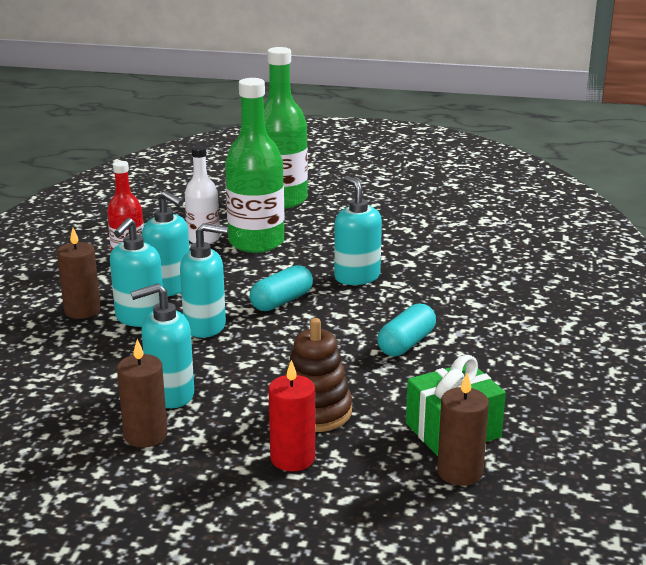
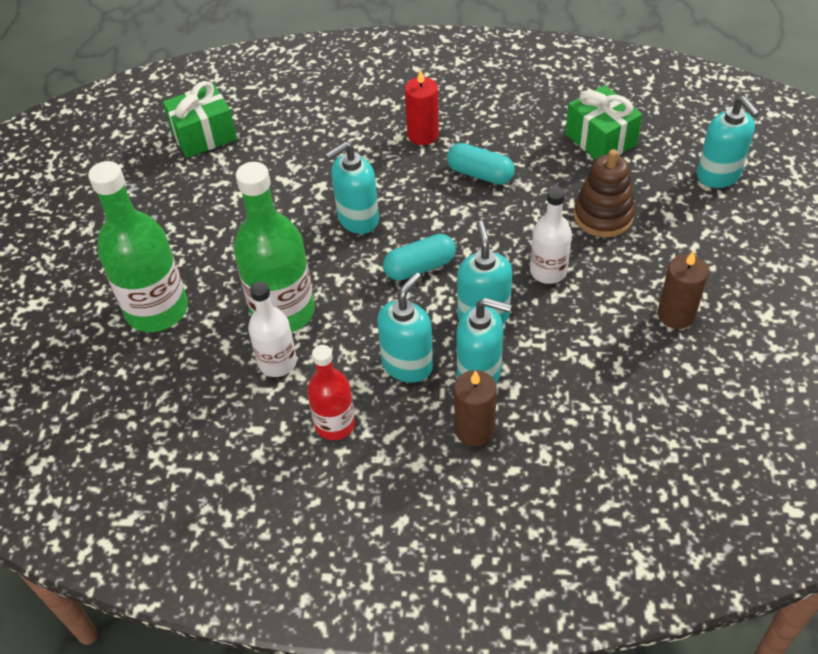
camera: 95 degrees left, 25 degrees up
(170, 394) = (610, 314): turquoise soap dispenser -> turquoise soap dispenser (718, 175)
(246, 366) = (548, 271): none -> white bottle
(281, 301) = (420, 267): turquoise capsule -> turquoise capsule turned 60 degrees counterclockwise
(292, 458) = (670, 220): red candle -> red candle (423, 135)
(459, 472) = (650, 133): brown candle -> none
(490, 216) = (204, 135): none -> green gift

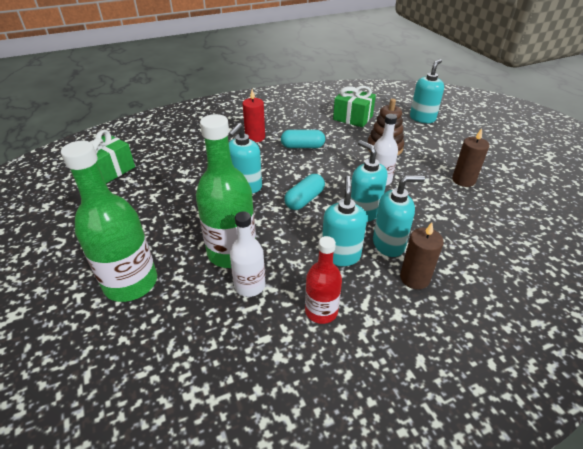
camera: 30 degrees left, 10 degrees down
(718, 175) = (422, 118): turquoise soap dispenser -> turquoise soap dispenser turned 90 degrees counterclockwise

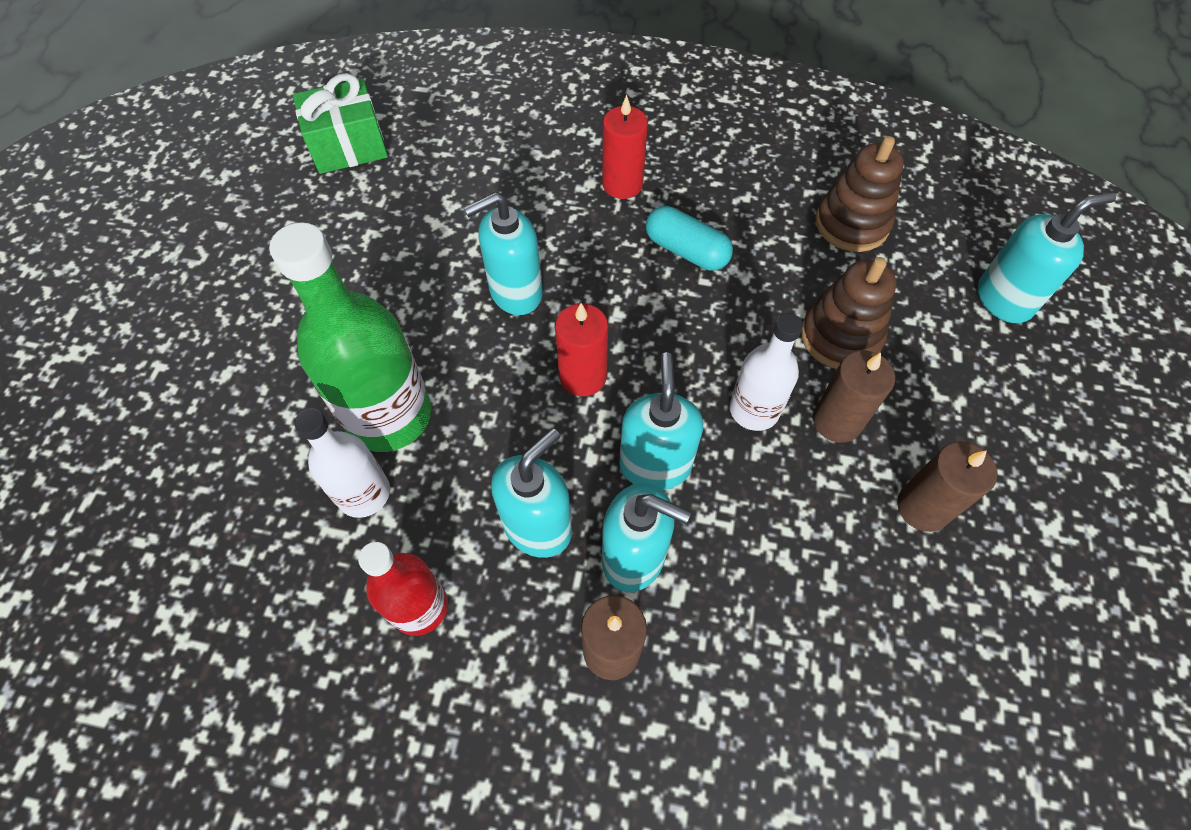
camera: 35 degrees right, 20 degrees up
(131, 283) = (227, 386): green bottle -> none
(304, 200) = (583, 376): turquoise capsule -> red candle
(353, 118) = (851, 224): green gift -> brown stacking toy
(410, 170) = (837, 421): none -> brown candle

